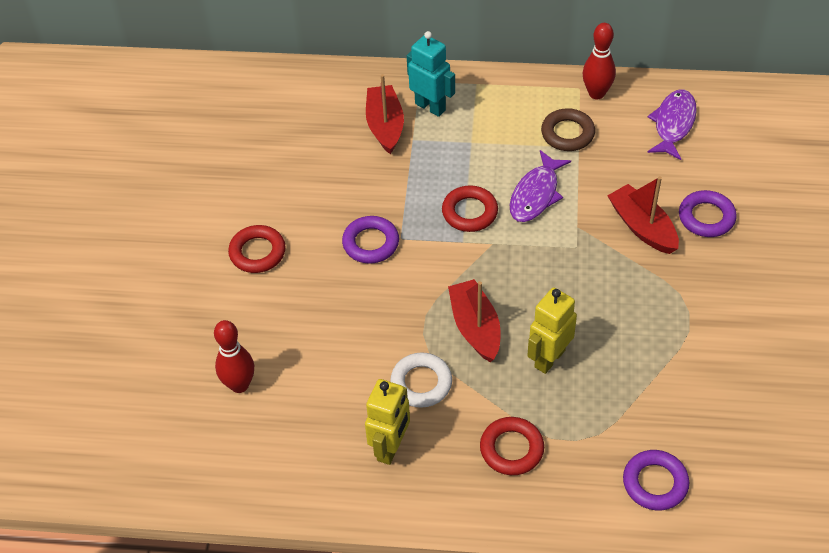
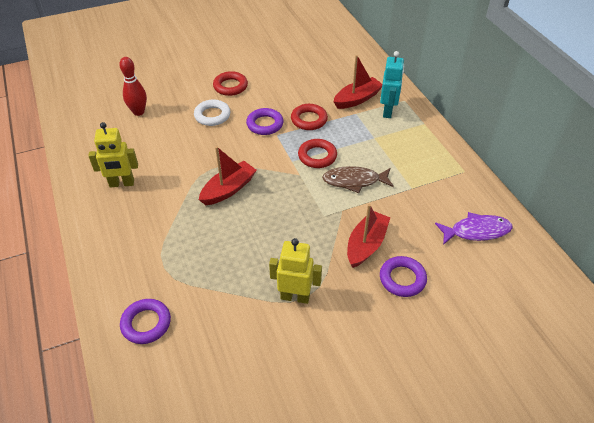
camera: 60 degrees right, 5 degrees down
(421, 383) = (174, 180): white ring -> white ring (212, 115)
(511, 449) = (143, 238): red ring -> red ring (309, 120)
(536, 194) = (354, 181): purple fish -> brown fish
(549, 358) = (223, 232): yellow robot -> yellow robot (295, 296)
(567, 133) = (419, 179): brown ring -> none
(596, 93) = (468, 181): red bowling pin -> none

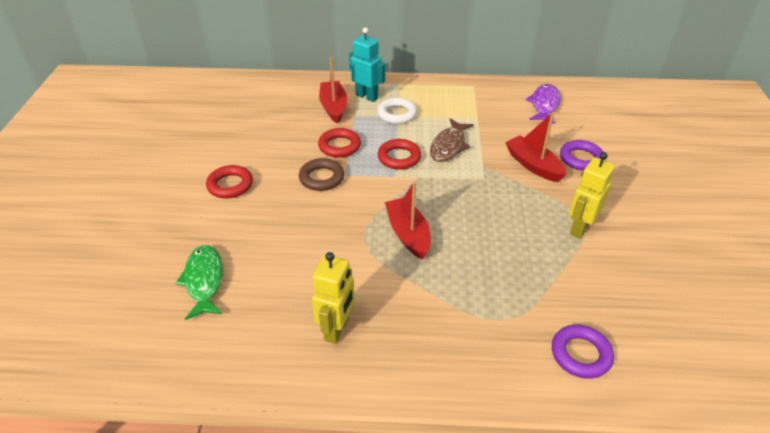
camera: 65 degrees left, 5 degrees down
(138, 112) = (204, 281): red bowling pin -> green fish
(212, 115) = (271, 214): white ring -> white ring (396, 114)
(265, 124) = (321, 178): purple ring -> brown ring

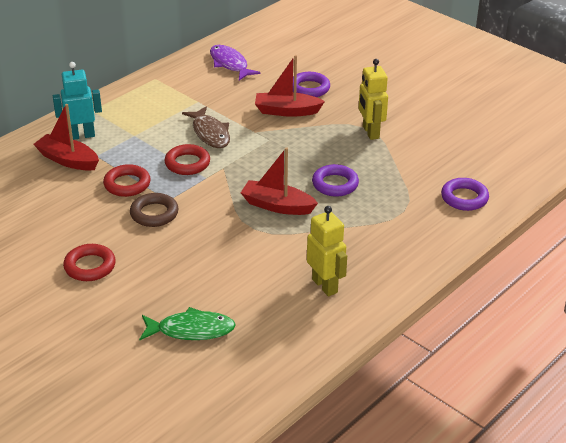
camera: 50 degrees left, 5 degrees down
(204, 281) = (191, 330): green fish -> green fish turned 150 degrees clockwise
(396, 114) = (131, 134): white ring -> none
(480, 250) = (335, 184): none -> purple ring

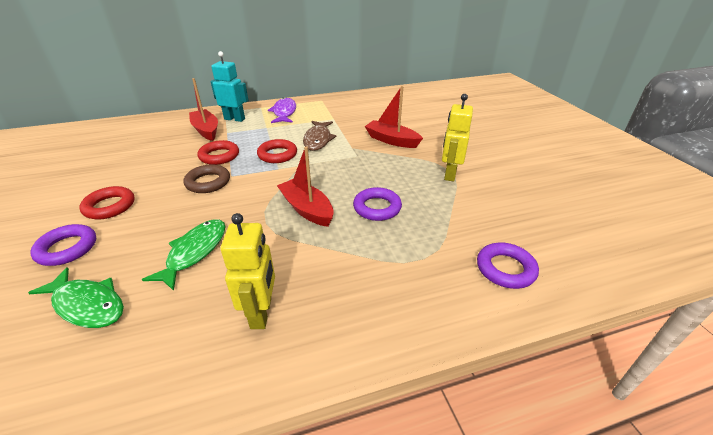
camera: 30 degrees right, 0 degrees up
(224, 270) = (194, 252): none -> green fish
(230, 64) = (380, 103): purple fish -> purple fish (284, 112)
(309, 88) = (425, 130): purple ring -> purple ring (67, 248)

